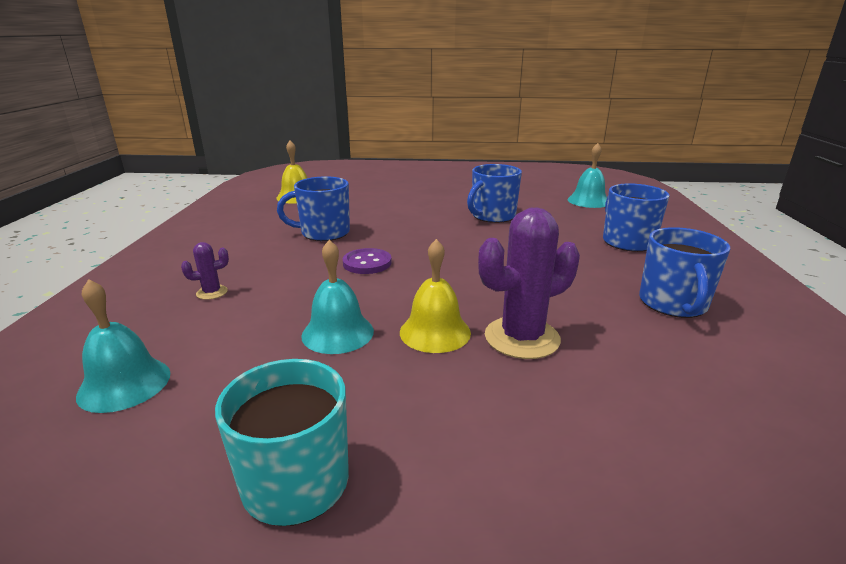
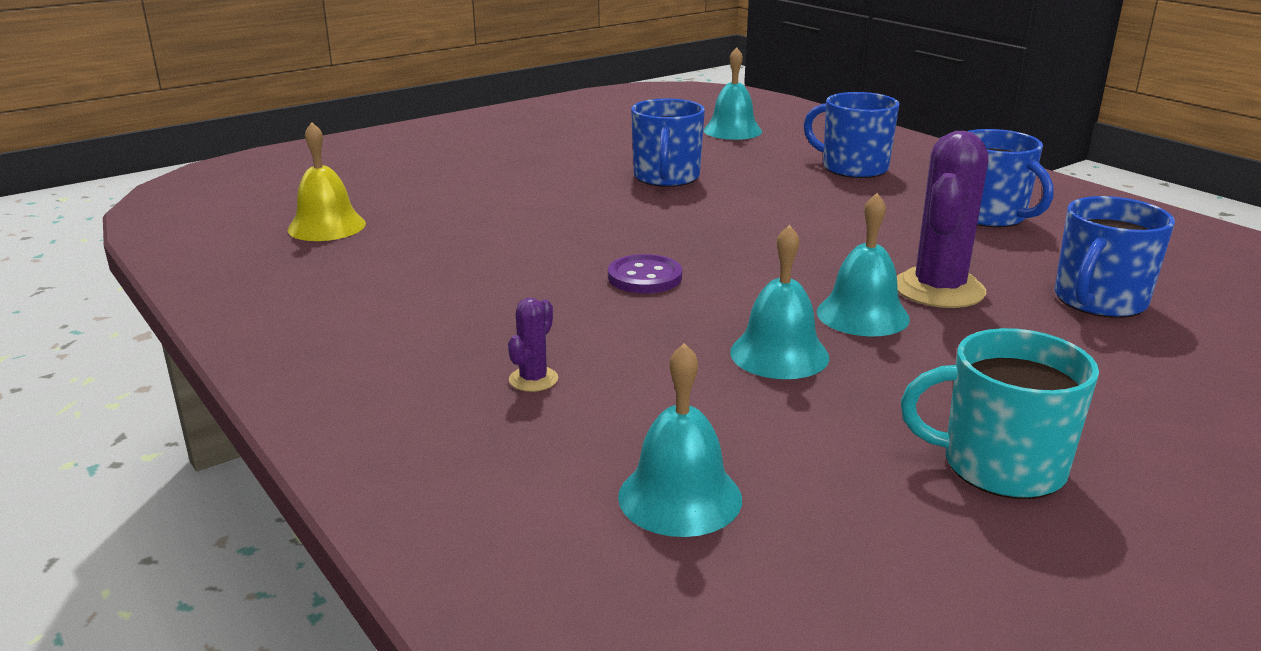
camera: 40 degrees left, 0 degrees up
(324, 233) = (501, 261): blue mug -> blue mug (1099, 301)
(435, 332) = (862, 315): yellow bell -> turquoise bell

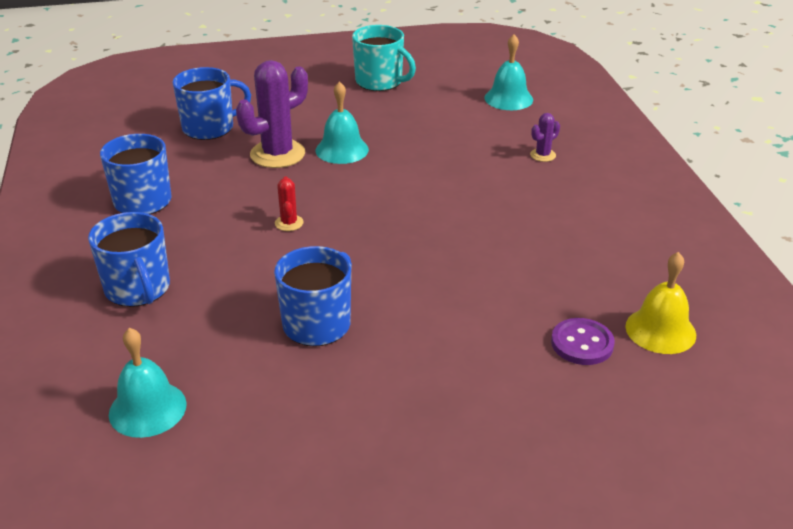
camera: 155 degrees left, 10 degrees up
(644, 277) = (437, 206): purple button -> purple button (582, 343)
(779, 354) = (411, 140): turquoise bell -> none
(799, 229) = (289, 223): none -> red cactus

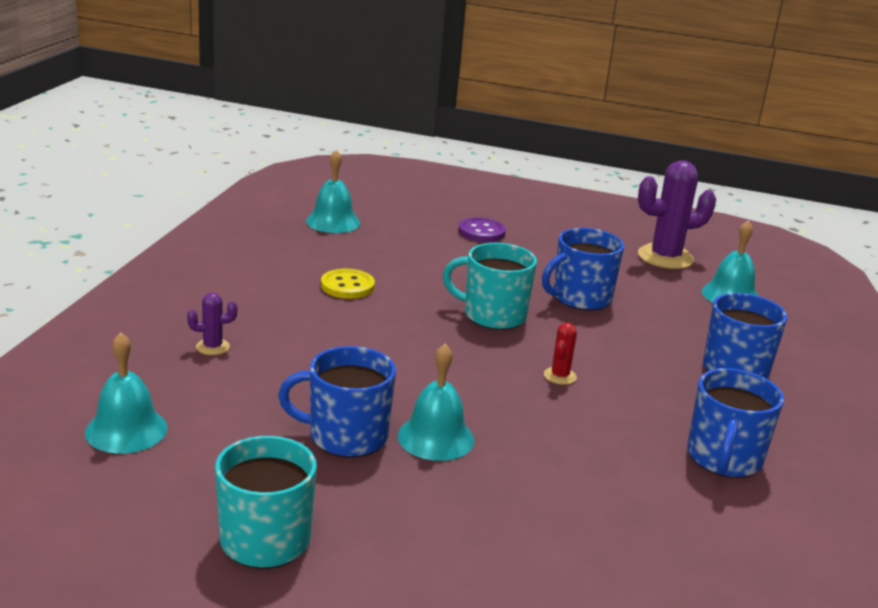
camera: 155 degrees left, 10 degrees down
(209, 128) = (604, 546): blue mug -> blue mug (346, 436)
(277, 154) = (524, 462): purple cactus -> purple cactus (665, 257)
(383, 264) = (493, 315): none -> turquoise mug
(532, 245) = (347, 286): none -> yellow button
(582, 343) = (396, 233): purple button -> purple button (481, 232)
(660, 330) = (333, 222): yellow bell -> turquoise bell

